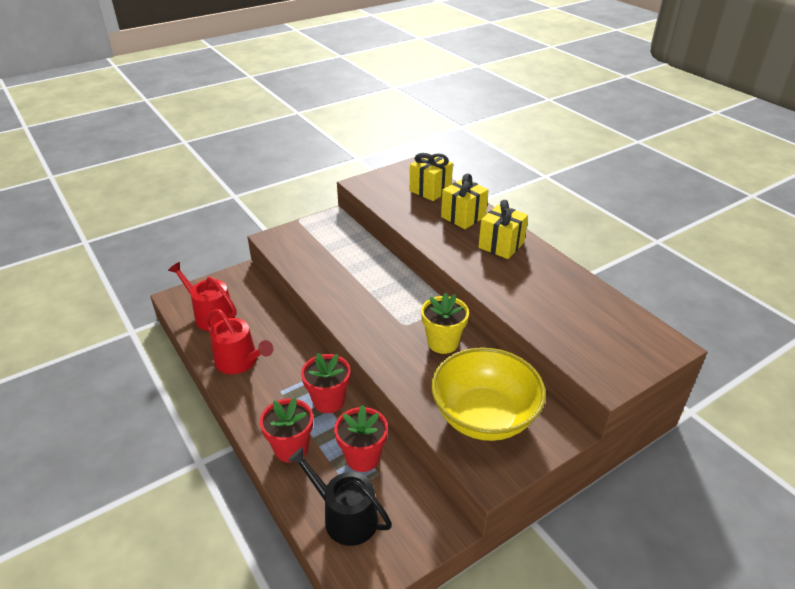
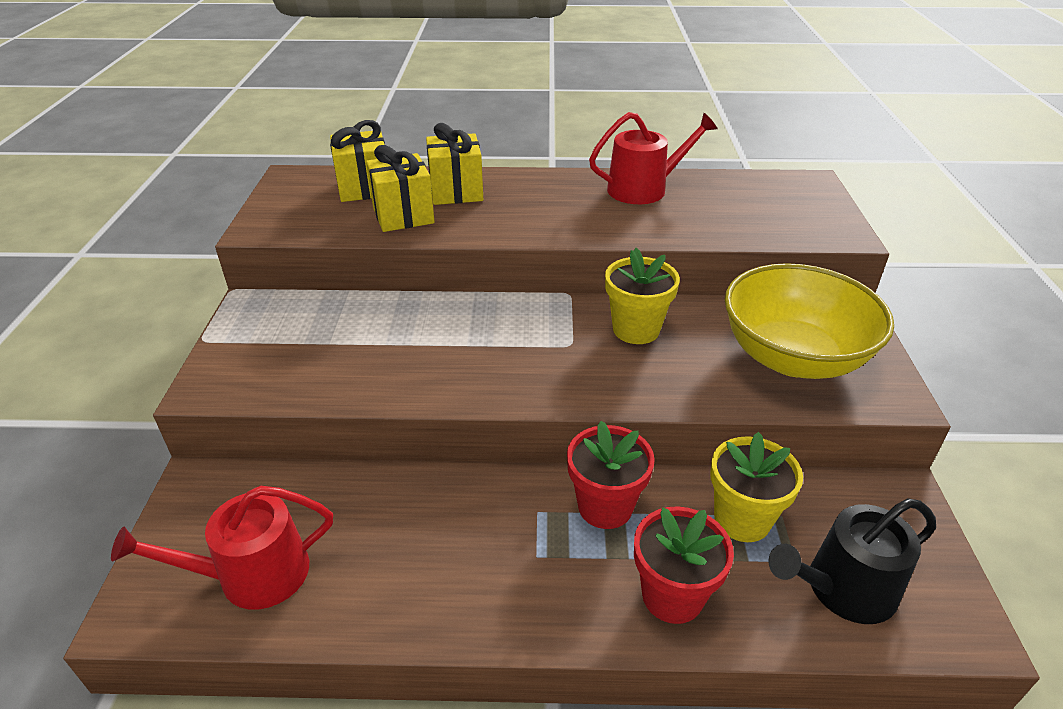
camera: 55 degrees left, 0 degrees up
(240, 361) = (418, 581): red watering can -> red watering can (644, 189)
(362, 457) = (742, 519): red flower pot -> yellow flower pot
(501, 245) = (546, 193): yellow gift -> yellow gift (403, 215)

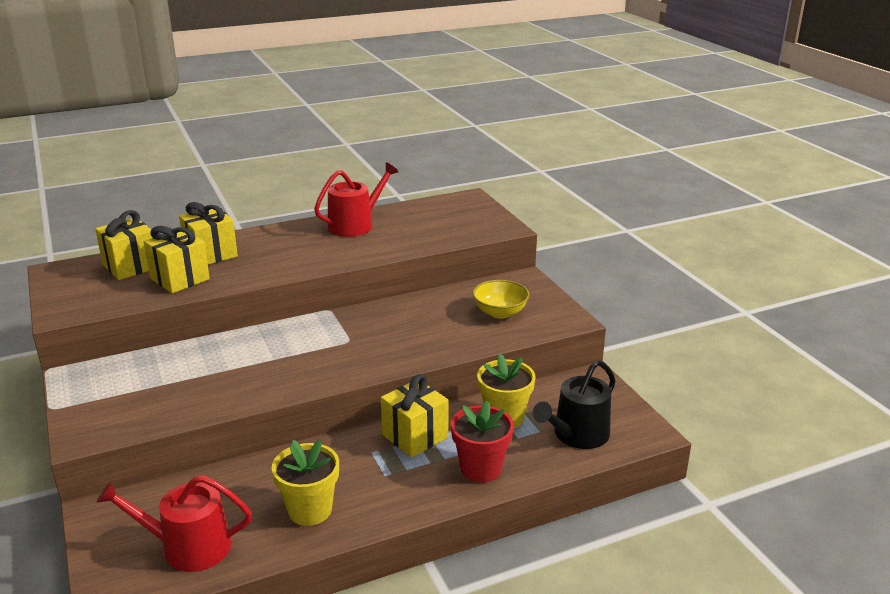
camera: 25 degrees left, 10 degrees down
(252, 575) = (187, 547): red watering can -> red watering can turned 45 degrees clockwise
(605, 507) = (415, 436): red flower pot -> yellow gift
(636, 329) = (389, 321): yellow flower pot -> yellow flower pot (310, 510)
(793, 357) = (500, 312): yellow bowl -> yellow bowl, size x0.52

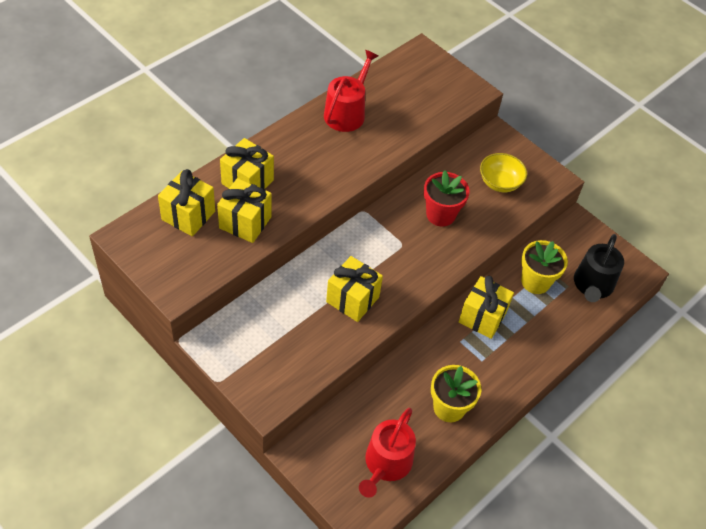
camera: 25 degrees left, 25 degrees up
(187, 547) = (386, 464): red watering can -> red watering can turned 45 degrees counterclockwise
(255, 372) = (352, 299): none -> yellow gift
(481, 468) = (543, 336): red flower pot -> red flower pot (440, 215)

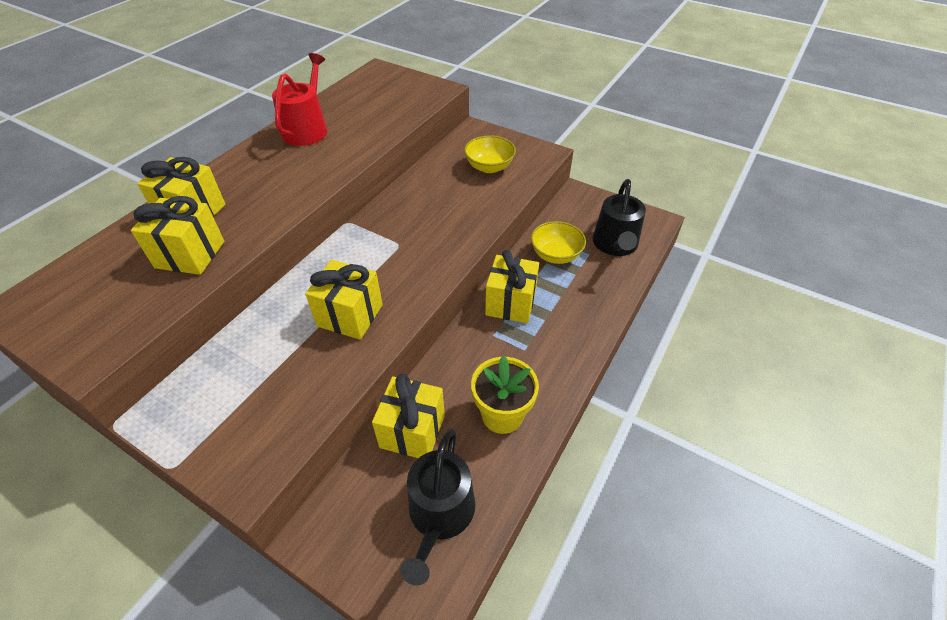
camera: 10 degrees left, 5 degrees down
(188, 215) = (112, 263): yellow gift -> yellow gift (412, 431)
(386, 464) = (439, 515): red watering can -> black watering can
(440, 215) = (435, 207): red flower pot -> none
(535, 282) = (555, 255): yellow flower pot -> yellow bowl

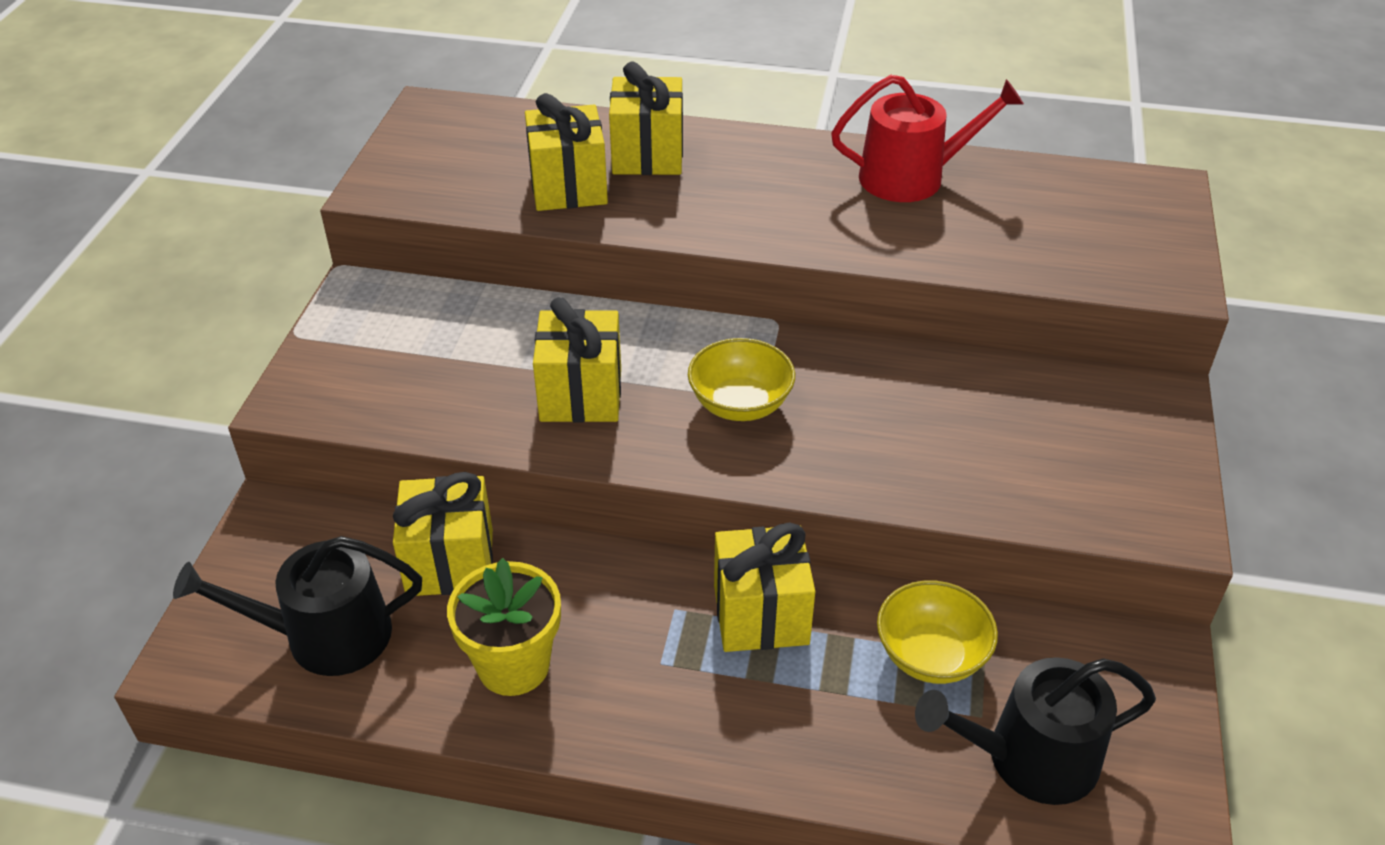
camera: 70 degrees right, 5 degrees down
(489, 167) = (1054, 451): yellow bowl -> yellow bowl (740, 404)

